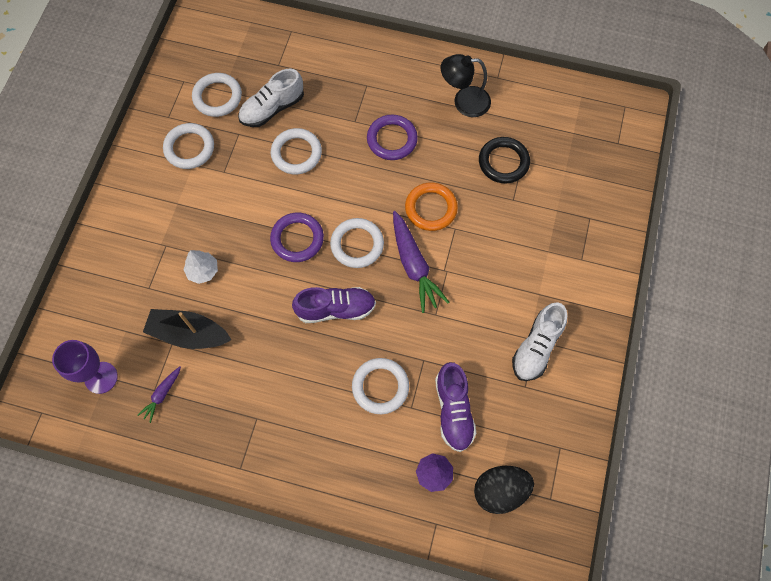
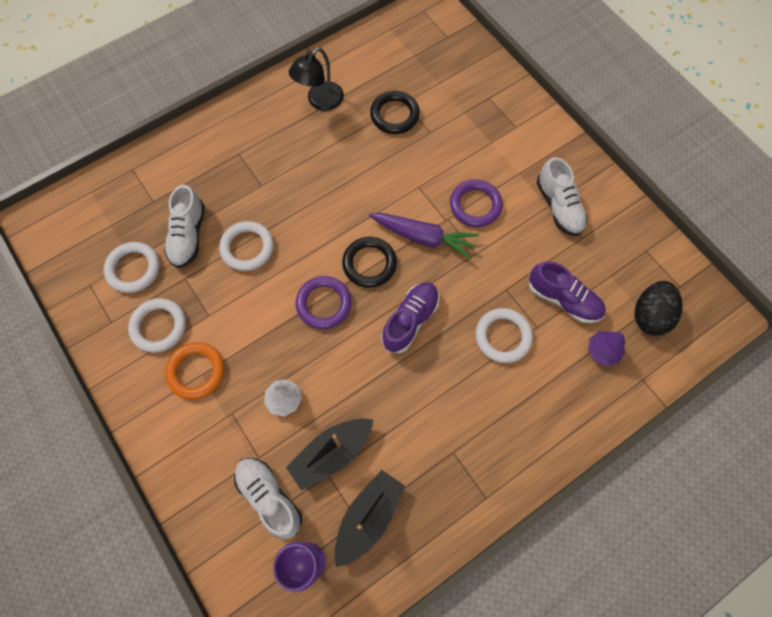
camera: 50 degrees left, 0 degrees up
(126, 317) = (269, 497): none -> white shoe
(162, 395) = (368, 517): purple carrot -> black boat
(357, 244) = (369, 264): white ring -> black ring
(392, 139) = (303, 172): purple ring -> purple ring (475, 205)
(431, 208) = (387, 190): orange ring -> orange ring (196, 371)

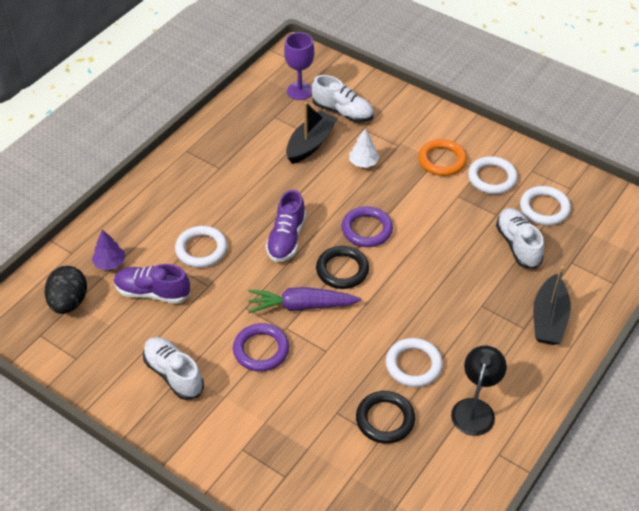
camera: 160 degrees right, 20 degrees down
(247, 248) = (459, 251): white ring -> white ring (413, 365)
(368, 517) = (268, 120): black boat -> black boat (549, 319)

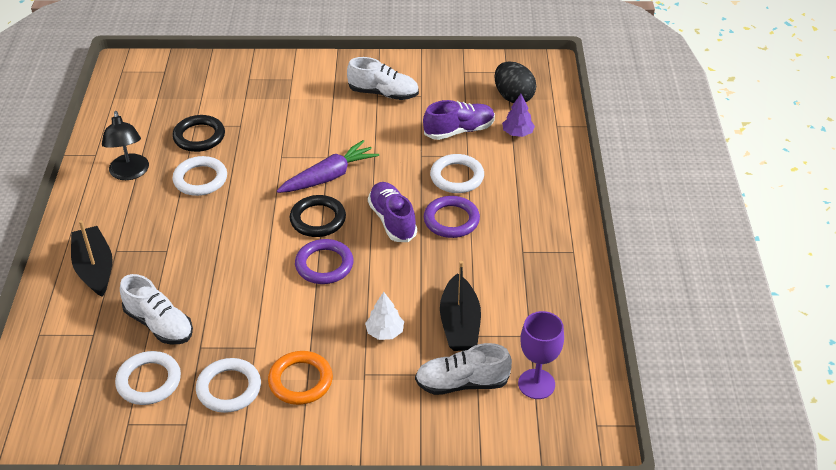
camera: 145 degrees right, 5 degrees down
(261, 350) = (333, 135): purple ring -> purple ring (451, 220)

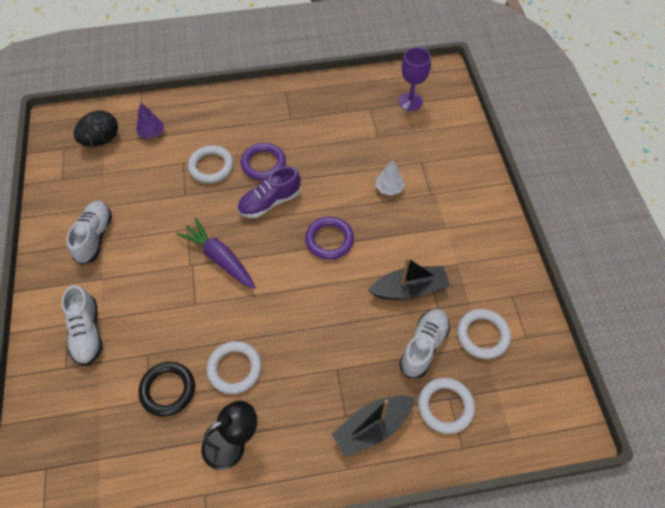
camera: 100 degrees left, 15 degrees up
(229, 388) = (471, 276): white ring -> white ring (445, 406)
(300, 381) = (449, 231): orange ring -> none
(318, 219) = (276, 255): black ring -> none
(459, 131) = (150, 172): purple shoe -> none
(459, 324) = (370, 146): black boat -> black boat (409, 289)
(462, 383) = (421, 139): white shoe -> white shoe (87, 333)

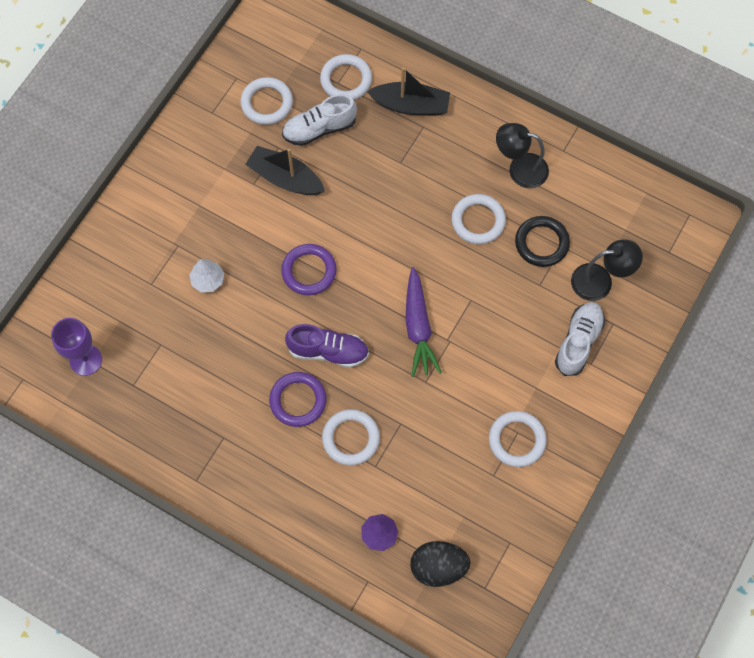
camera: 140 degrees left, 10 degrees up
(94, 237) = (517, 440): white shoe -> white ring
(96, 395) = (600, 281): none -> black lamp

